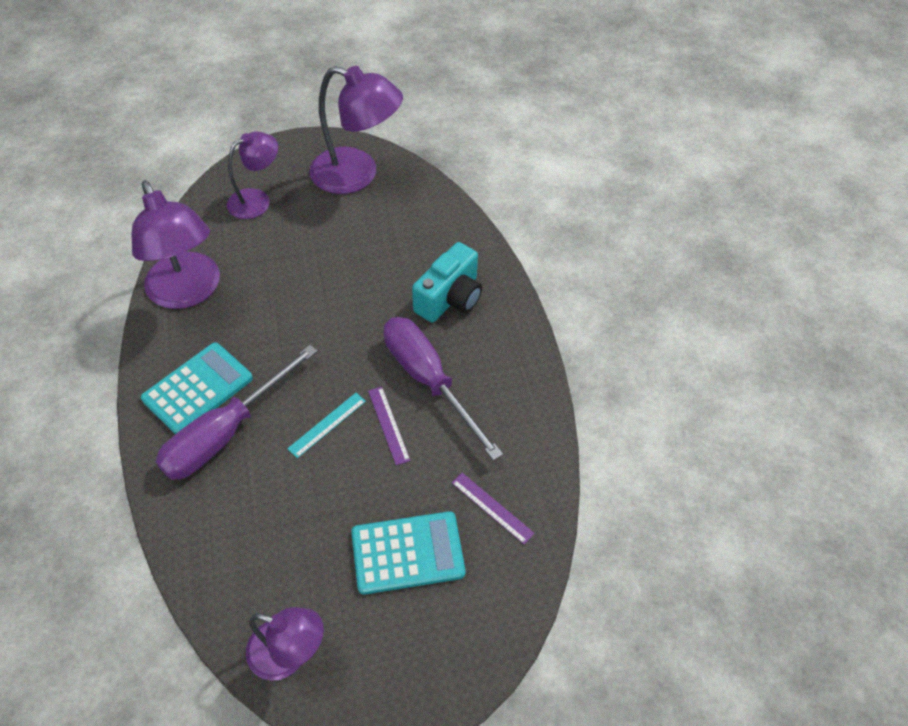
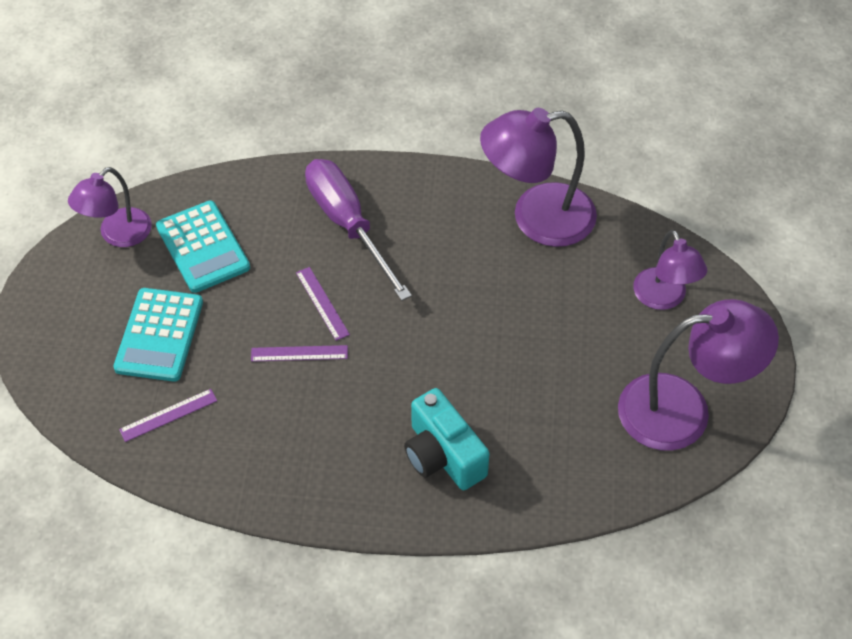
camera: 110 degrees right, 0 degrees up
(198, 389) = (407, 210): turquoise calculator -> turquoise calculator (202, 247)
(327, 424) = (322, 303): turquoise ruler -> purple ruler
(357, 175) = (683, 410): purple lamp -> purple lamp turned 135 degrees counterclockwise
(428, 380) = (338, 402): purple screwdriver -> none

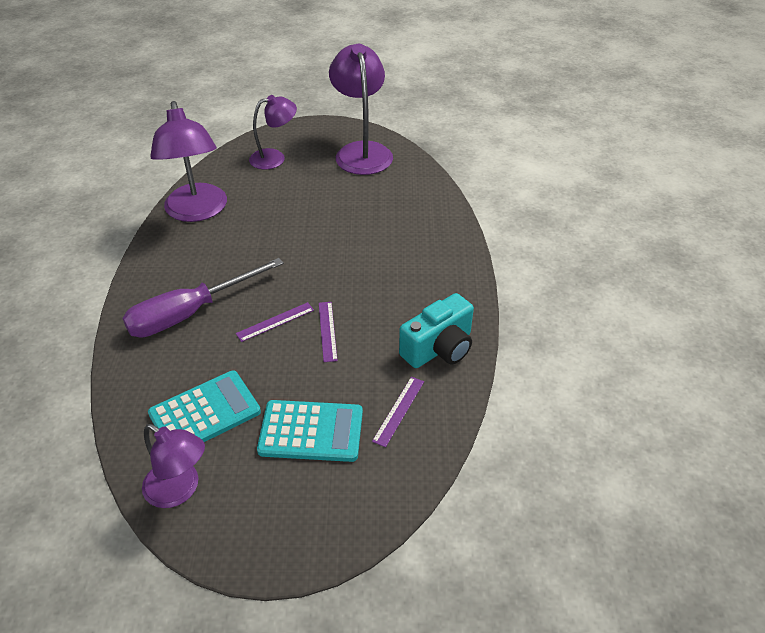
camera: 95 degrees left, 10 degrees down
(168, 415) = (398, 410): purple ruler -> purple ruler turned 60 degrees clockwise
(443, 455) = (411, 247): turquoise camera -> turquoise camera (439, 348)

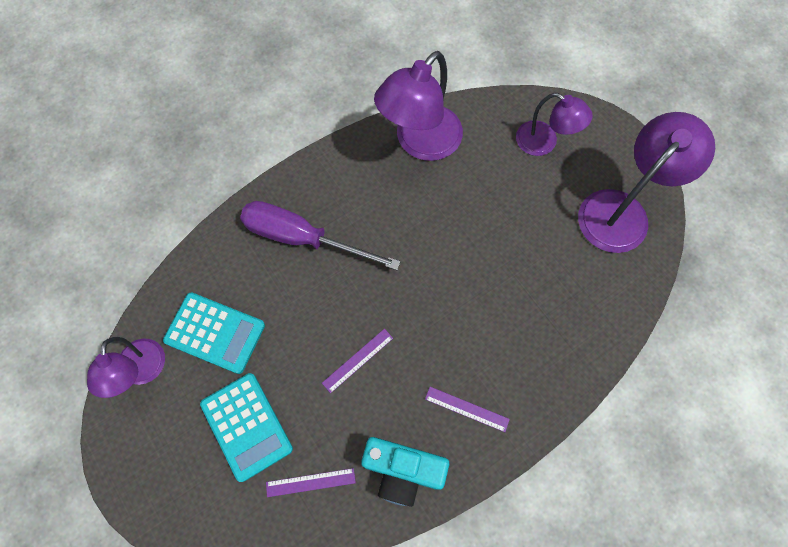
camera: 55 degrees right, 25 degrees up
(275, 322) = (338, 310): purple ruler -> purple ruler (466, 409)

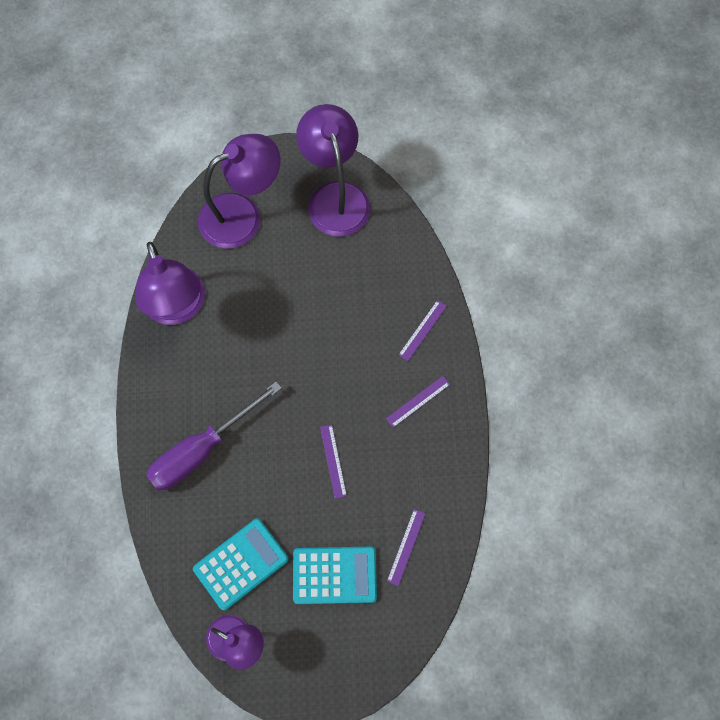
camera: 60 degrees left, 0 degrees up
(402, 471) = (436, 473): turquoise camera -> none
(543, 371) = (422, 330): none -> purple ruler
(544, 143) = (242, 215): purple lamp -> purple lamp, size x1.62

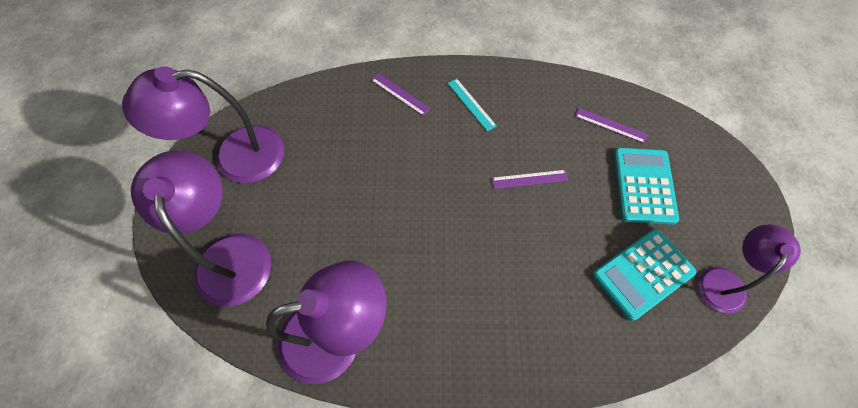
camera: 85 degrees left, 5 degrees down
(202, 450) = (517, 311): purple screwdriver -> none
(241, 564) = (643, 273): turquoise calculator -> turquoise calculator turned 90 degrees counterclockwise
(418, 401) = (471, 104): purple ruler -> turquoise ruler

